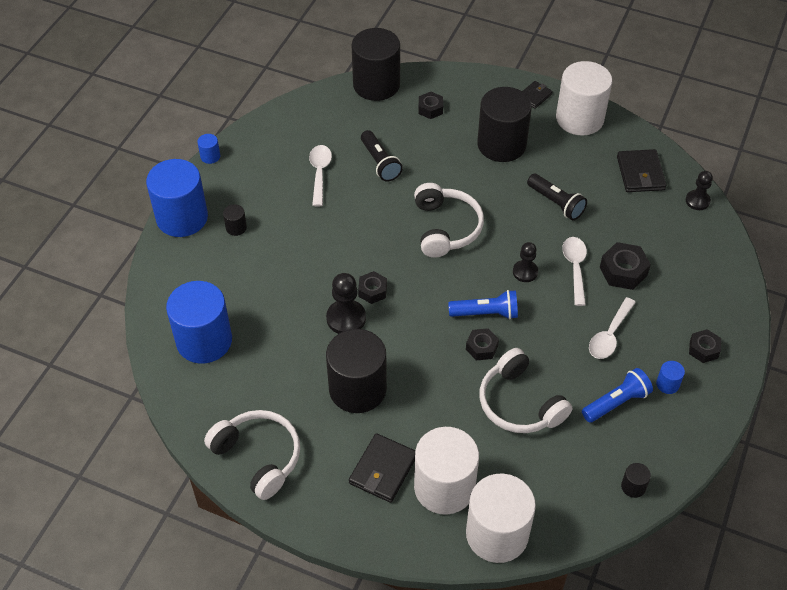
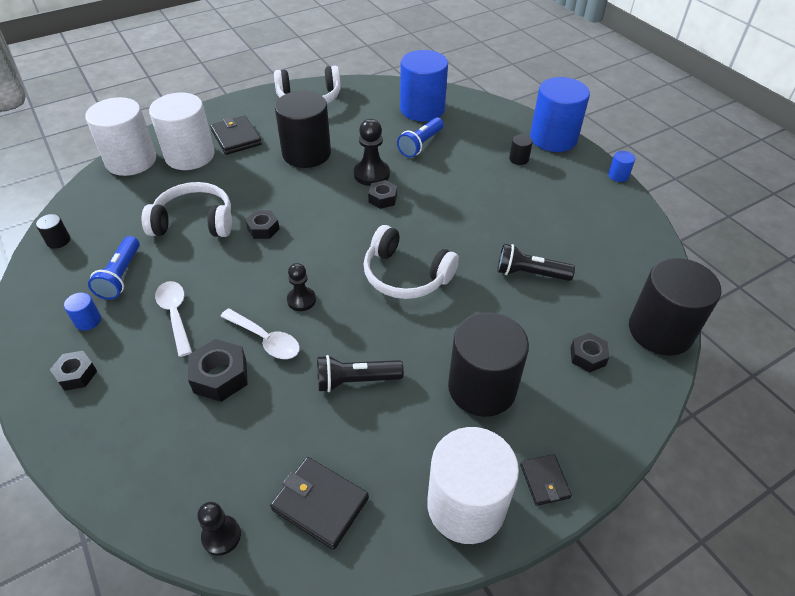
camera: 125 degrees right, 5 degrees down
(319, 173) = (547, 228): white spoon -> none
(486, 313) = (290, 249): blue flashlight -> blue flashlight (420, 145)

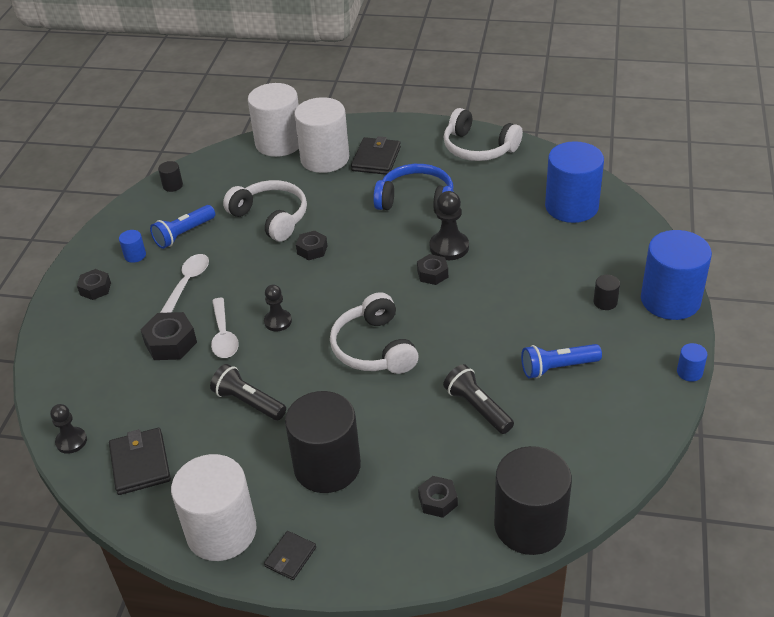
camera: 45 degrees right, 5 degrees down
(306, 153) = (416, 201): black cylinder -> blue headphones
(420, 145) = (526, 241): blue flashlight -> blue flashlight (557, 368)

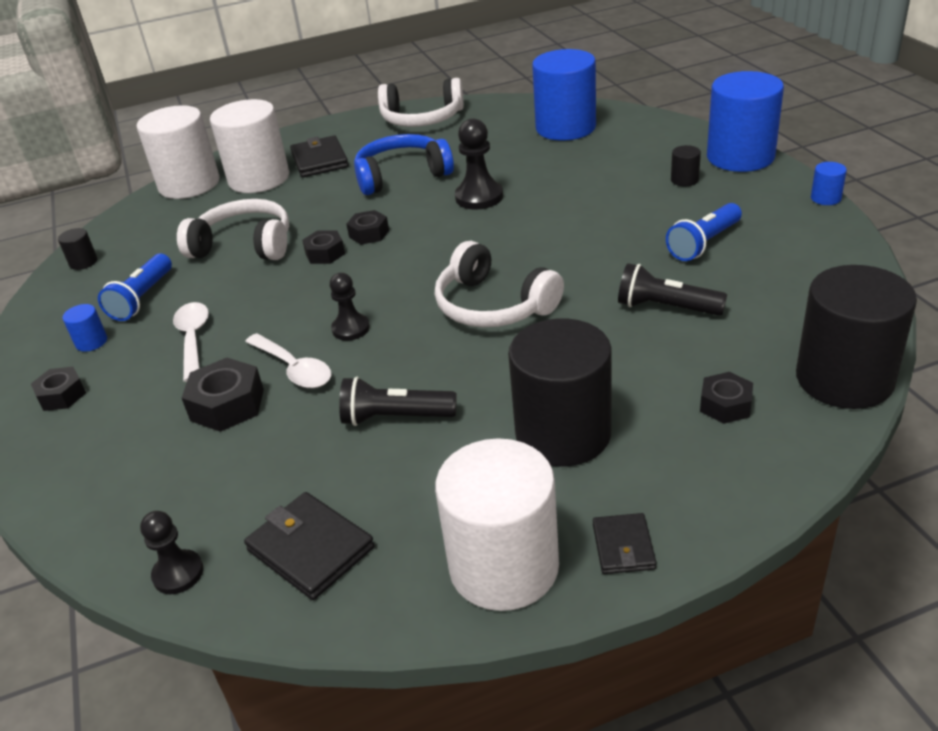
camera: 30 degrees left, 5 degrees down
(432, 274) = (486, 223): black nut -> black nut (369, 233)

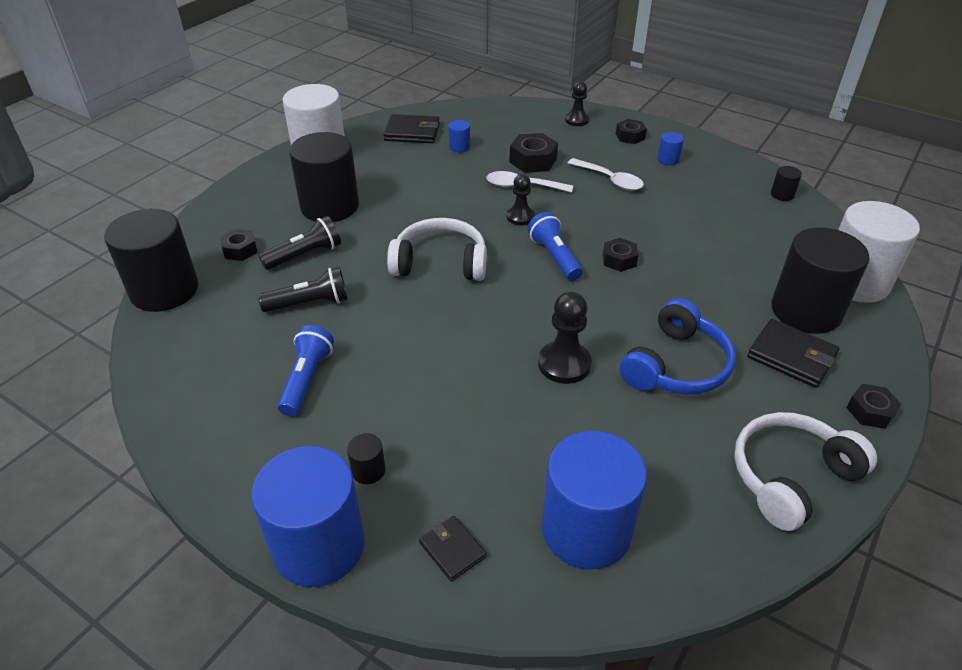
camera: 140 degrees right, 5 degrees up
(142, 299) = (689, 188): blue flashlight -> blue flashlight (554, 257)
(178, 573) = (458, 111): black pawn -> black pawn (576, 120)
(244, 246) = (692, 245): white headphones -> none
(259, 179) = (806, 311): white cylinder -> black cylinder
(369, 233) = (611, 289): black nut -> black nut (870, 411)
(395, 418) = (432, 184): black flashlight -> black flashlight (305, 255)
(623, 546) = (269, 175): black wallet -> black wallet (452, 550)
(825, 198) = (196, 494): blue cylinder -> blue cylinder (459, 147)

